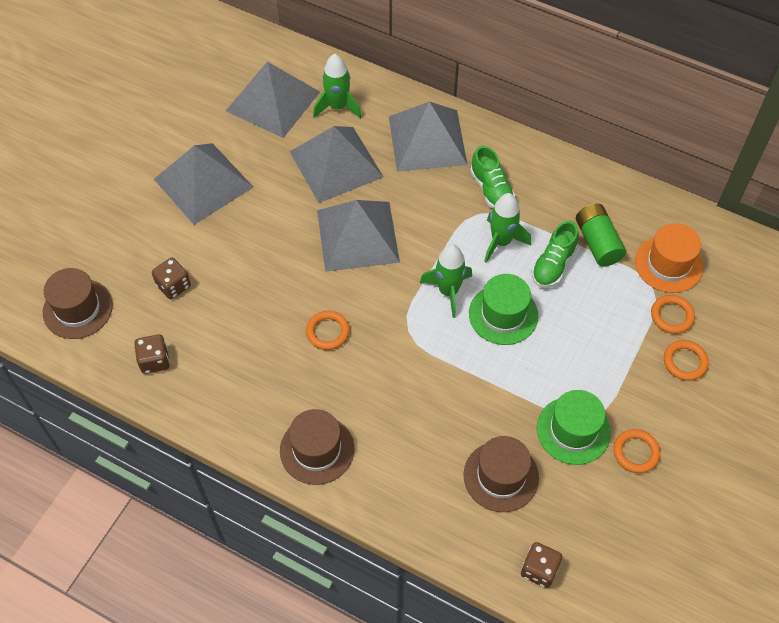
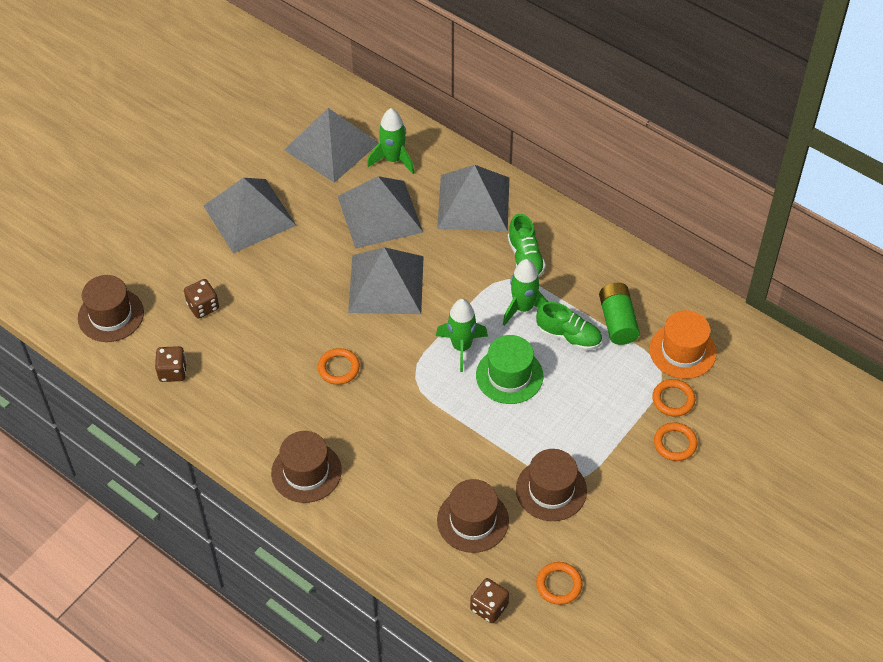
camera: 10 degrees right, 5 degrees down
(553, 265) = (569, 336): green shoe -> green shoe turned 105 degrees counterclockwise
(573, 430) = (551, 490): green hat -> brown hat
(635, 452) = (606, 518): orange ring -> orange ring (559, 585)

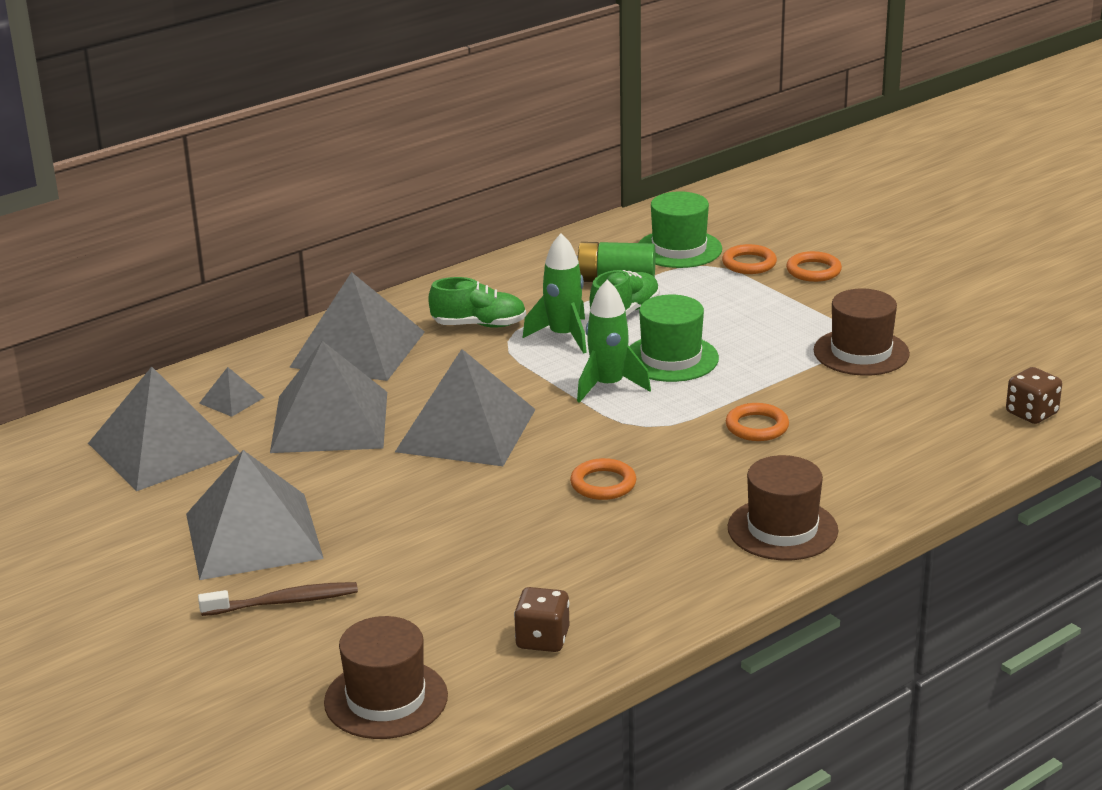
camera: 75 degrees left, 25 degrees down
(188, 247) = (283, 602): none -> brown toothbrush
(203, 306) = (420, 597): brown dice -> none
(393, 159) = (231, 400): green rocket -> grey pyramid
(472, 520) = (896, 409): brown hat -> none
(559, 585) = (1003, 364): orange ring -> orange ring (757, 427)
(682, 351) = (679, 249): orange hat -> green hat

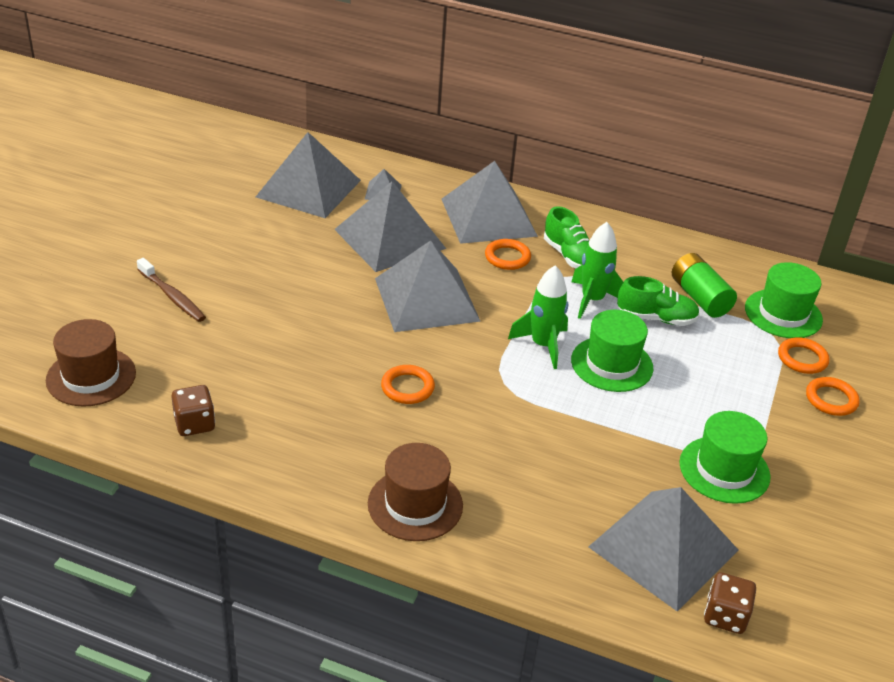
camera: 55 degrees right, 10 degrees up
(253, 535) = (237, 258): grey pyramid -> grey pyramid (664, 548)
(757, 427) = (552, 443): orange ring -> orange ring (507, 257)
(861, 352) = (724, 470): brown hat -> green hat

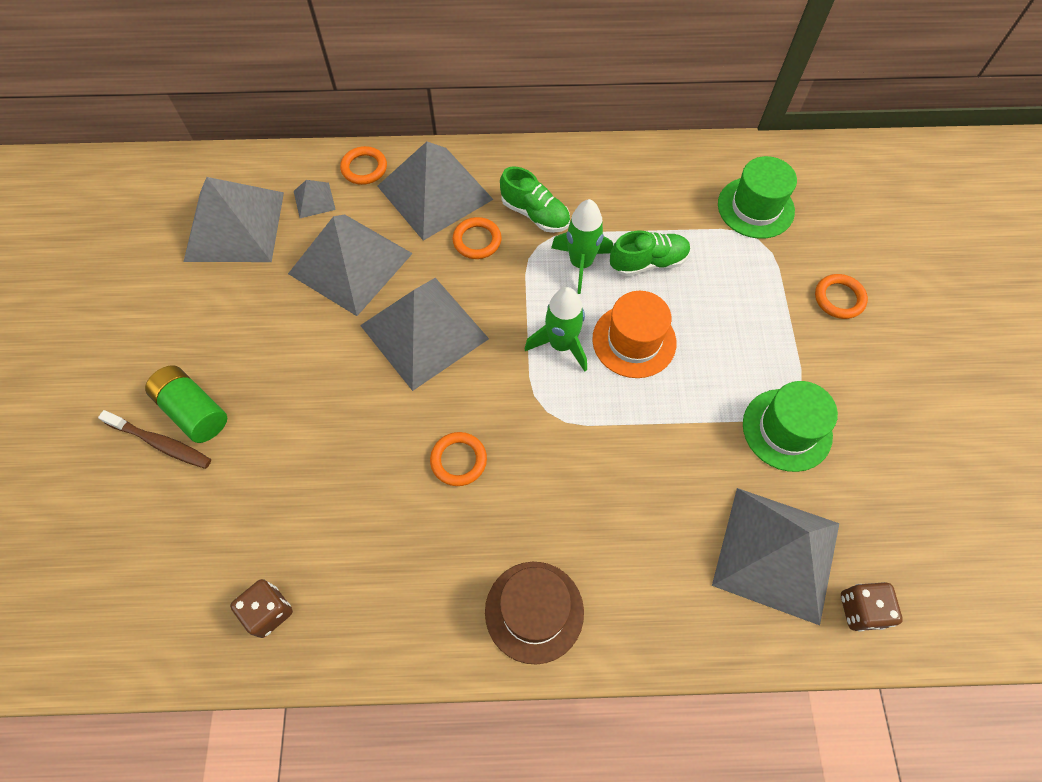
camera: 20 degrees left, 25 degrees up
(91, 377) = (127, 598): brown hat -> none
(611, 364) = (634, 341): green hat -> orange hat
(699, 298) = (675, 218): green battery -> green battery (194, 411)
(802, 359) = (794, 258): orange ring -> orange ring (364, 168)

